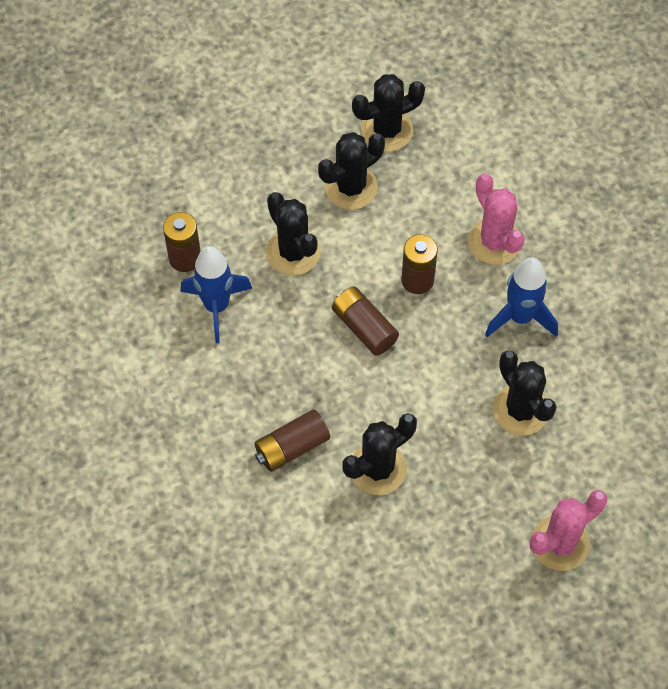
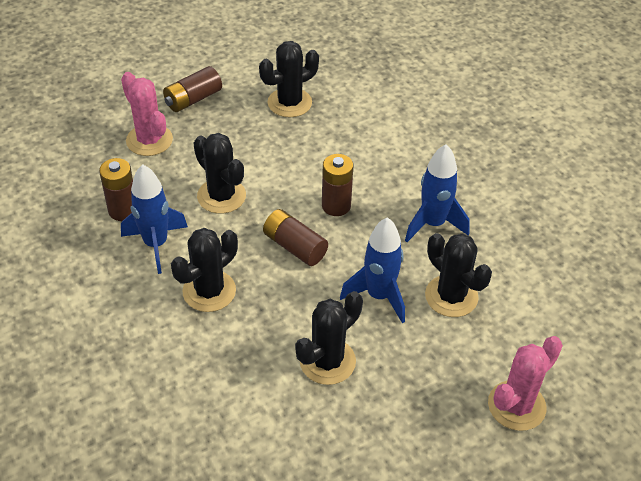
camera: 10 degrees left, 15 degrees down
(292, 447) = (241, 352): brown battery -> brown battery (193, 99)
(351, 187) = (265, 144): black cactus -> black cactus (209, 291)
(444, 399) = (379, 296): none -> blue rocket
(494, 241) = (397, 171): pink cactus -> pink cactus (149, 140)

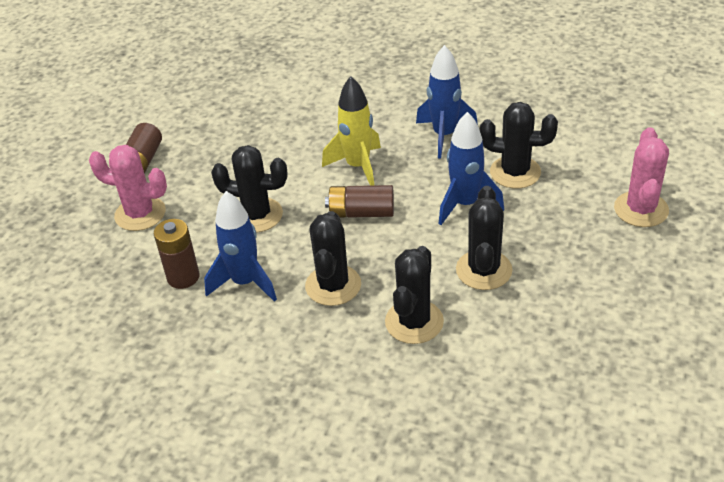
camera: 35 degrees left, 5 degrees down
(289, 103) = (230, 120): black cactus -> black cactus (414, 322)
(336, 206) = (358, 167): brown battery -> yellow rocket

